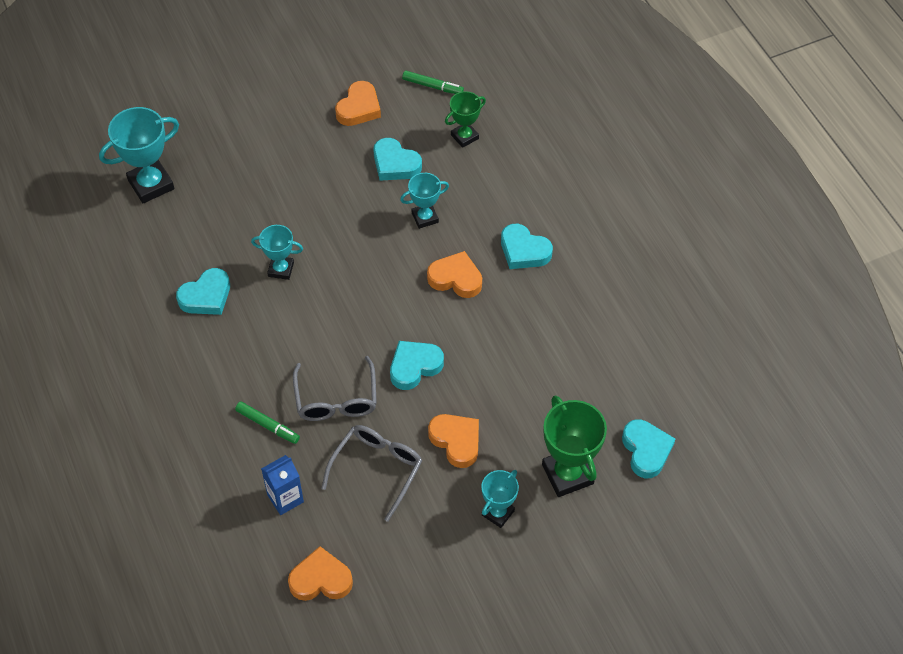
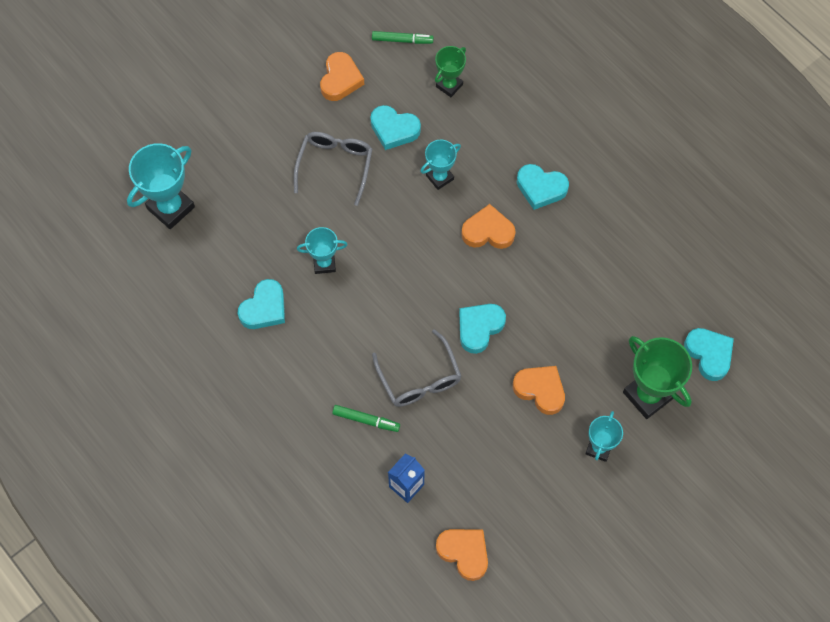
camera: 15 degrees left, 10 degrees up
(321, 579) = (464, 553): orange heart -> orange heart turned 60 degrees clockwise
(377, 469) = (479, 435): grey glasses -> grey glasses (335, 166)

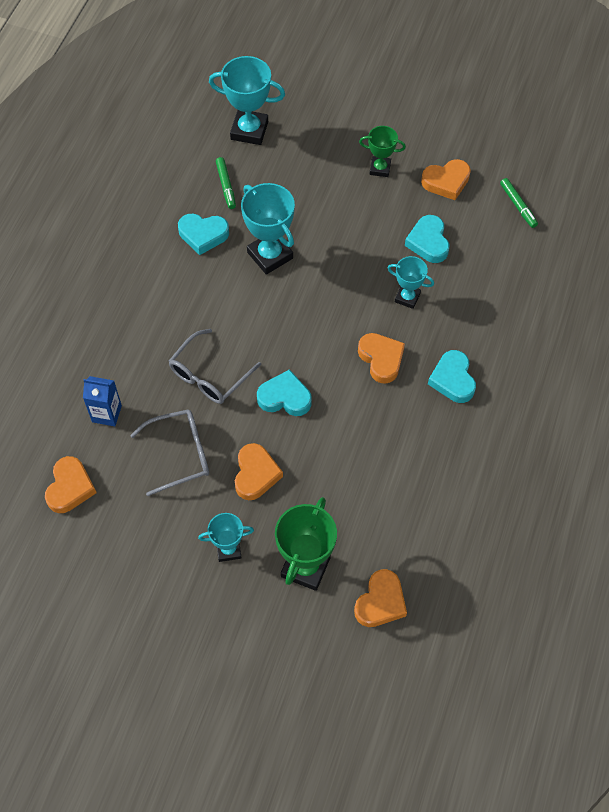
camera: 60 degrees right, 5 degrees down
(324, 263) = (270, 255): turquoise trophy -> turquoise trophy, size x1.68
(335, 166) = (364, 218): grey glasses -> grey glasses (180, 454)
(366, 420) = (148, 355): green marker -> green marker (226, 186)
(449, 85) = (501, 261): green trophy -> green trophy (380, 168)
(709, 354) = (380, 602): turquoise heart -> orange heart

